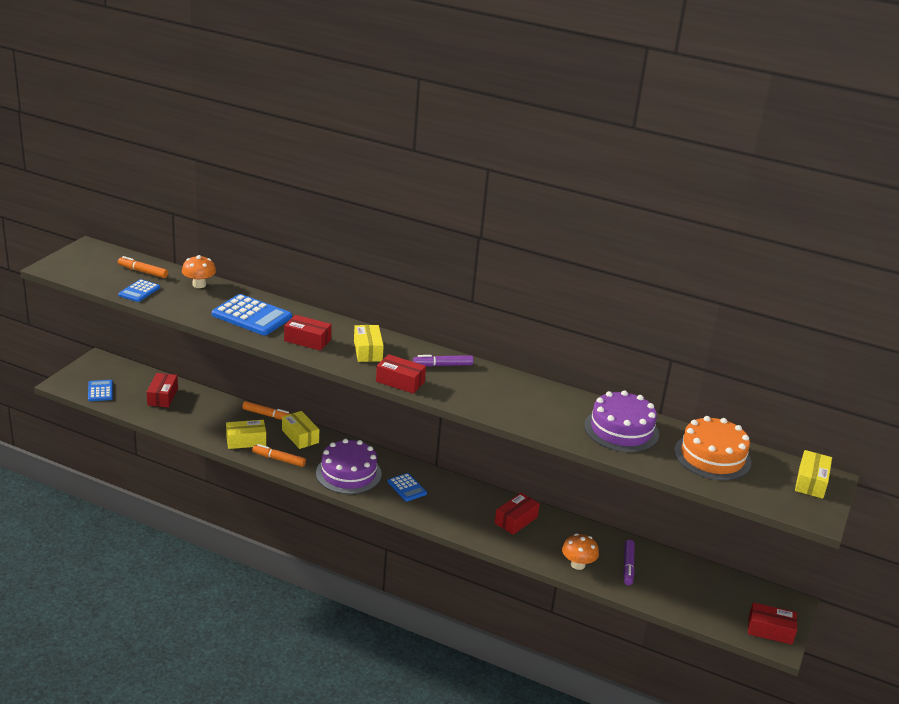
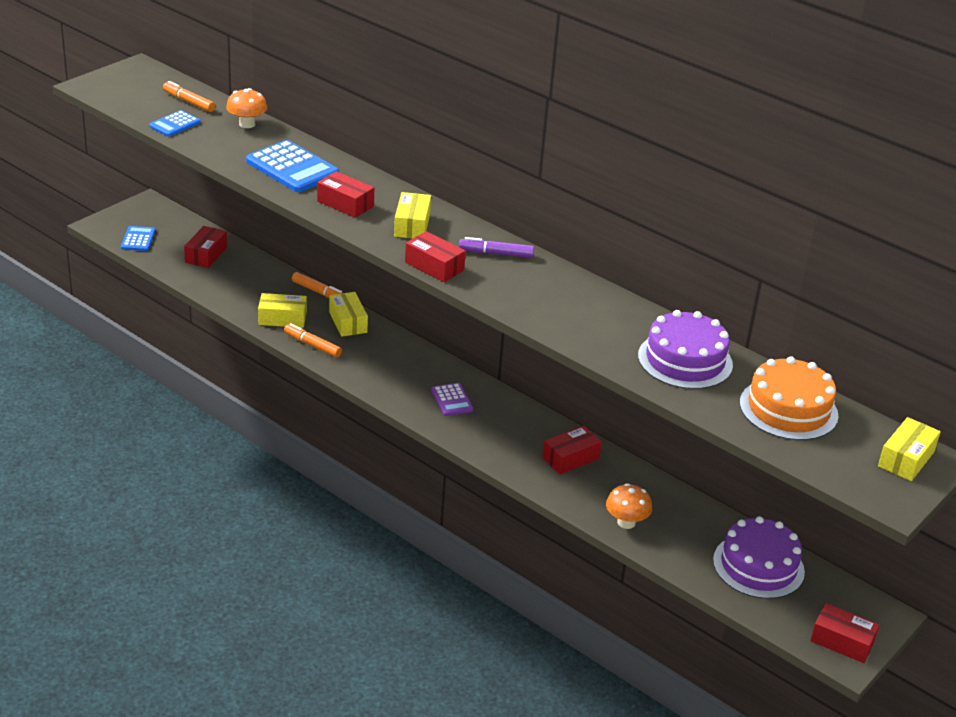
camera: 15 degrees right, 5 degrees up
(348, 473) = (388, 373): purple cake -> purple cake (758, 566)
(407, 488) = (452, 400): blue calculator -> purple calculator
(628, 566) = (690, 535): purple marker -> none

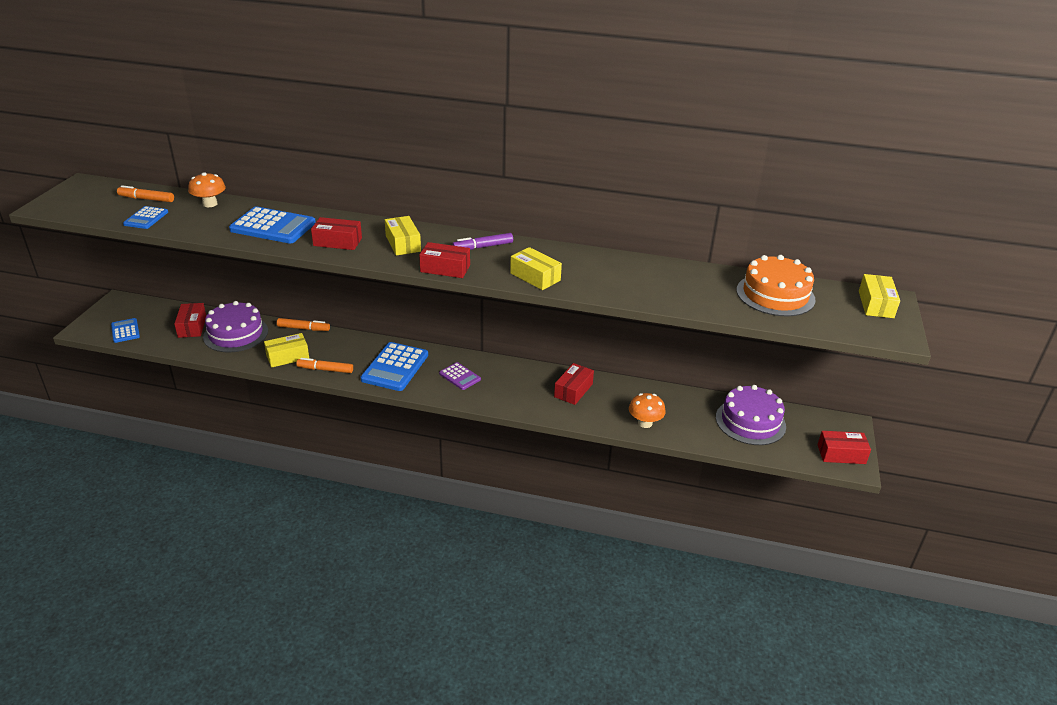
camera: 25 degrees left, 0 degrees up
(348, 322) = (341, 344): yellow box -> yellow box (535, 277)
(388, 367) = (395, 367): none -> blue calculator
(685, 360) = (679, 282): purple cake -> purple cake (236, 334)

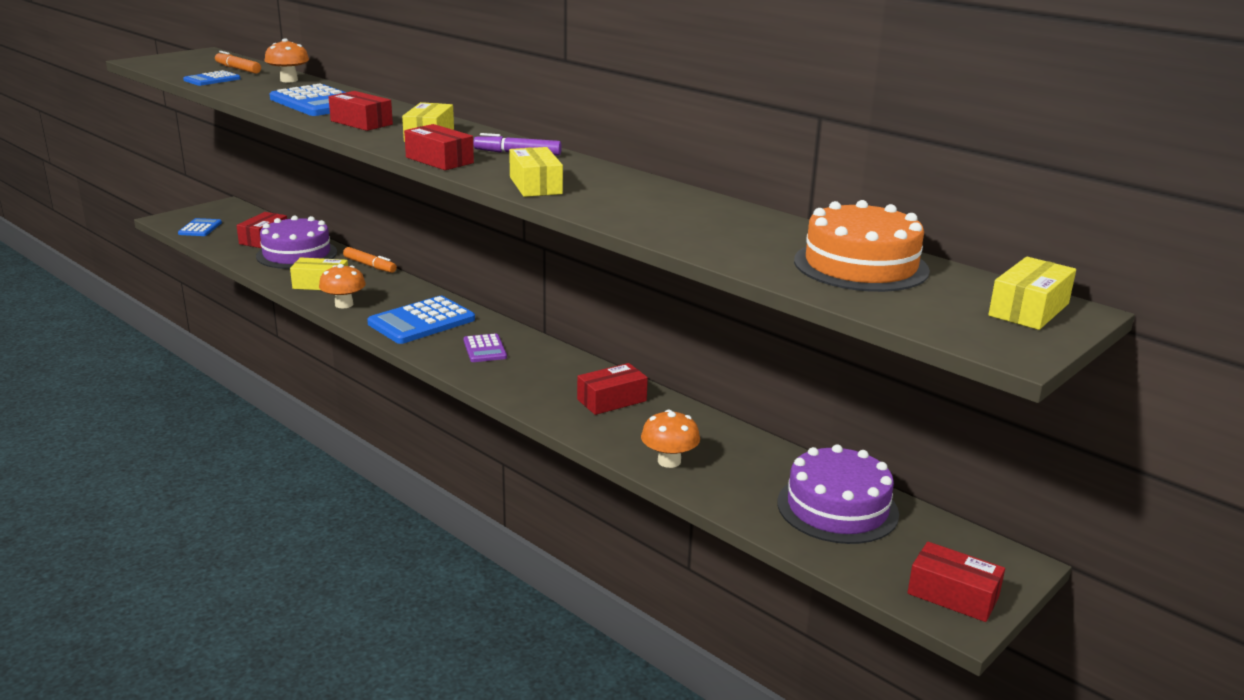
camera: 30 degrees right, 10 degrees down
(325, 370) = (344, 304): orange marker -> orange mushroom

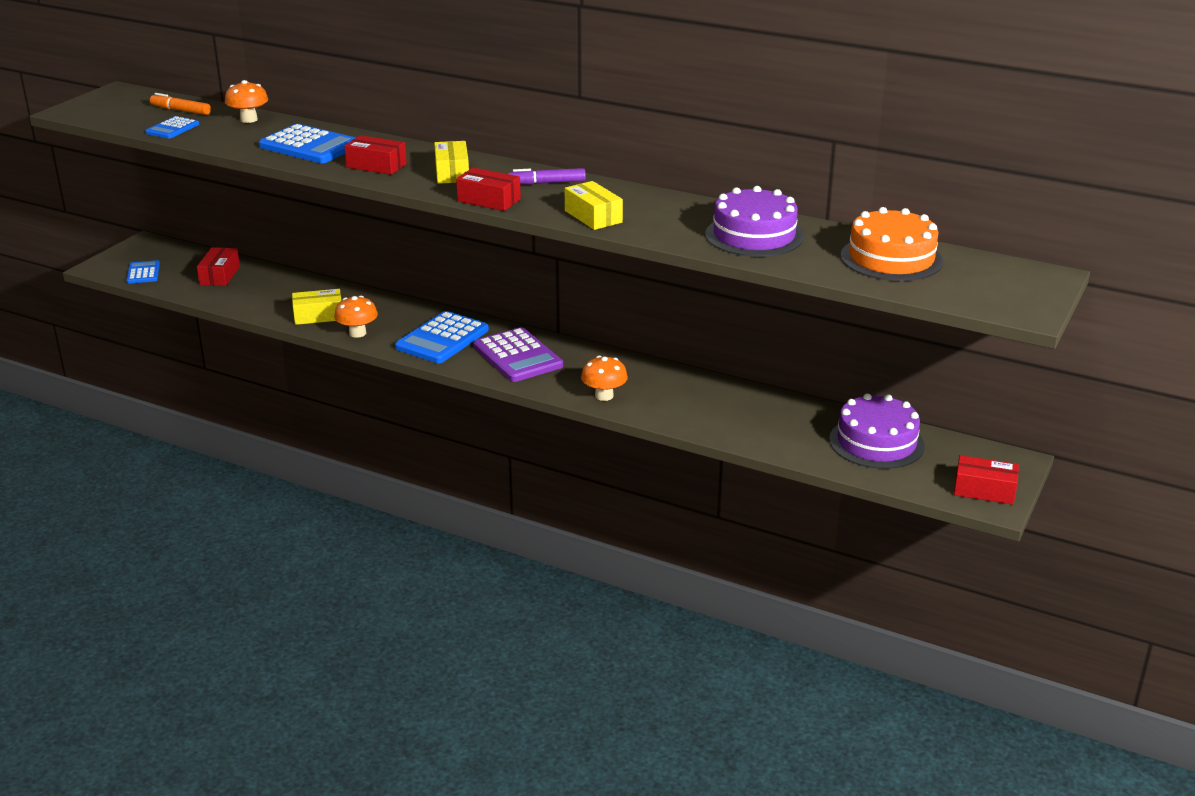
camera: 15 degrees left, 5 degrees up
(296, 254) = (267, 287): purple cake -> purple cake (754, 235)
(370, 265) = (348, 289): orange marker -> none
(485, 349) = (518, 356): purple calculator -> purple calculator, size x1.81
(611, 400) = (656, 385): red box -> none
(669, 461) = (732, 428): orange mushroom -> orange mushroom (604, 396)
(1029, 310) = (1022, 279): yellow box -> none

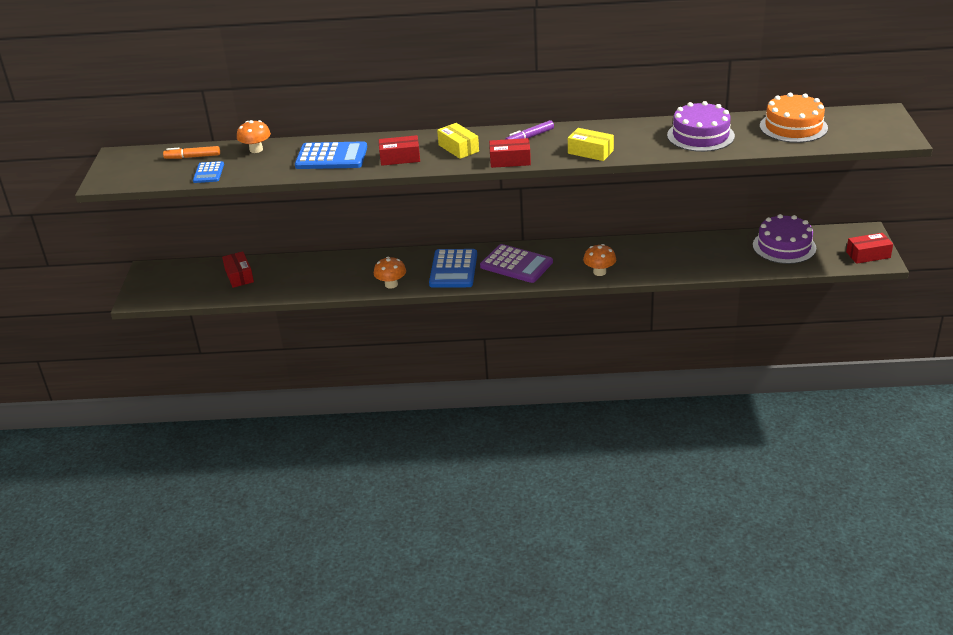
camera: 25 degrees left, 5 degrees up
(143, 273) = (177, 293): blue calculator -> none
(318, 316) = (349, 281): yellow box -> none

